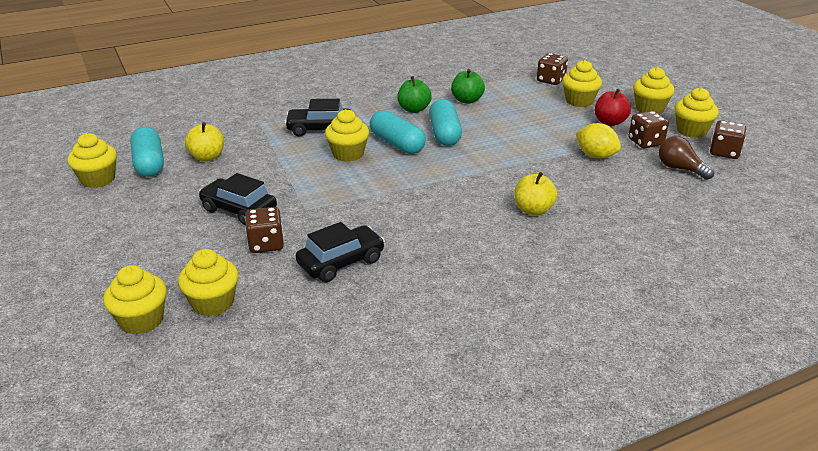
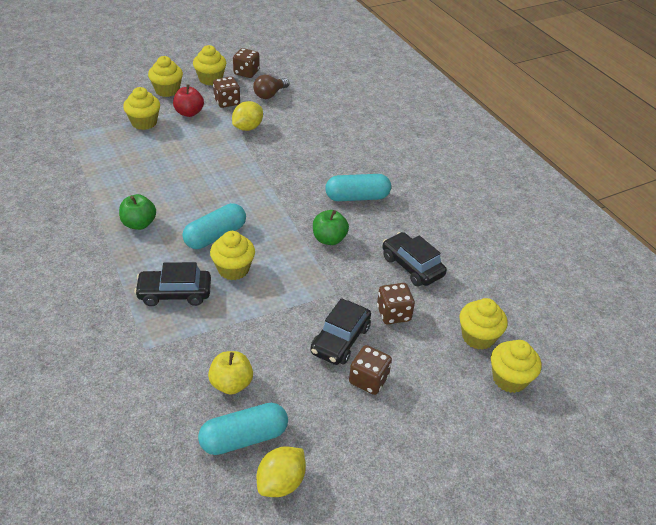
camera: 95 degrees left, 10 degrees up
(98, 179) = (281, 483): yellow cupcake -> yellow lemon
(320, 129) = (174, 293): black car -> black car turned 90 degrees clockwise
(444, 134) = (198, 205): turquoise capsule -> turquoise capsule (357, 197)
(467, 100) = (125, 187): green apple -> green apple (329, 239)
(533, 210) = (330, 166): yellow apple -> none
(551, 80) = (92, 132): brown dice -> brown dice (368, 380)

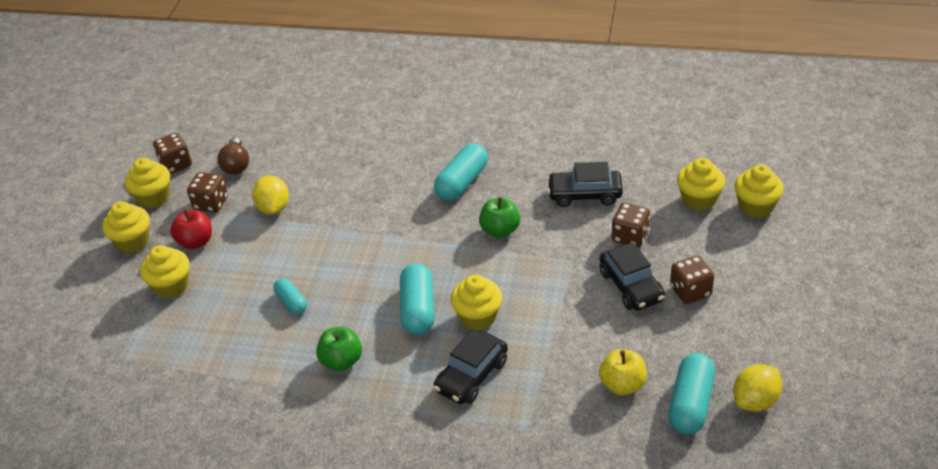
camera: 45 degrees left, 0 degrees up
(172, 176) = (291, 302): none -> turquoise capsule
(281, 483) = (755, 401): yellow lemon -> yellow lemon turned 60 degrees clockwise

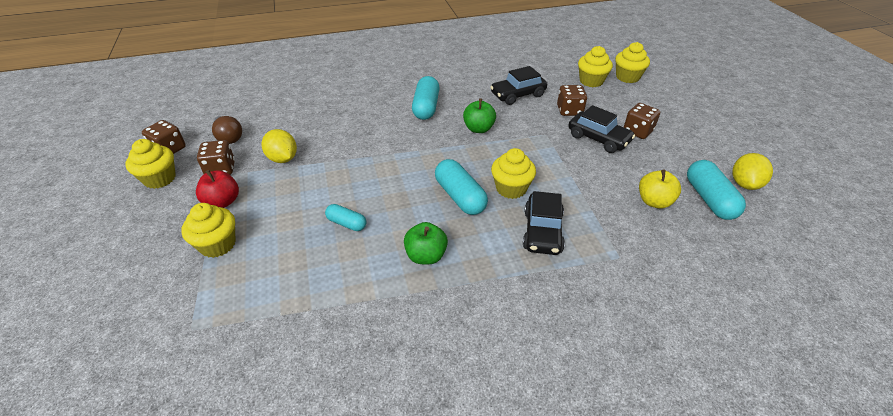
camera: 30 degrees left, 0 degrees up
(133, 242) = (155, 219): yellow cupcake -> none

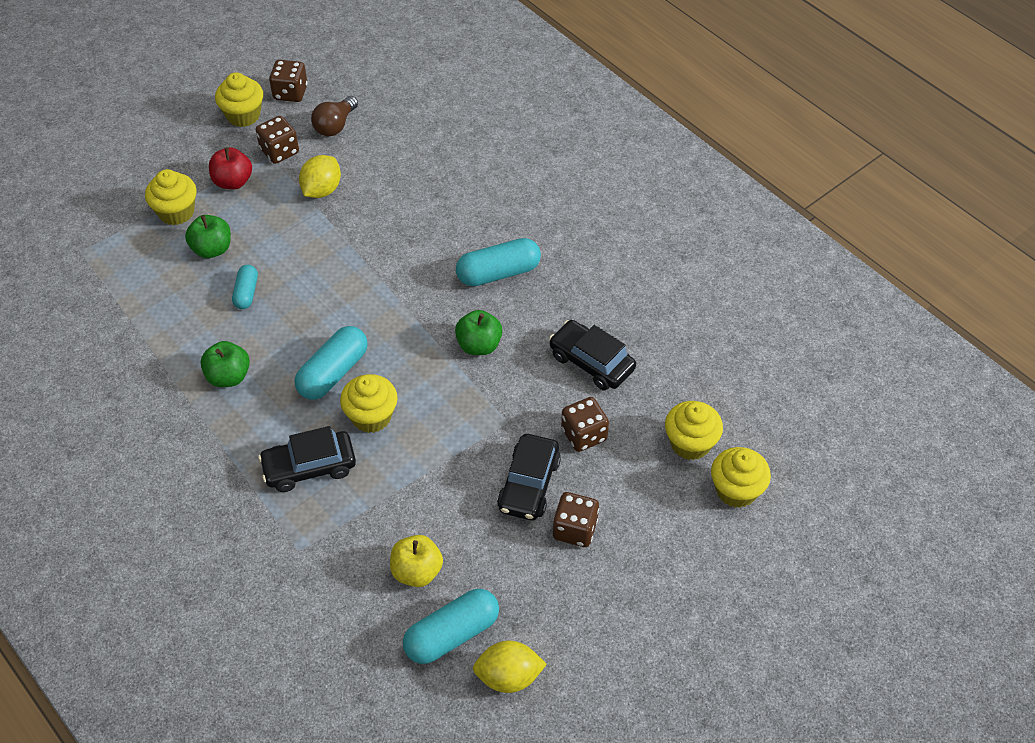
camera: 65 degrees right, 10 degrees up
(282, 232) = (212, 249): none -> green apple

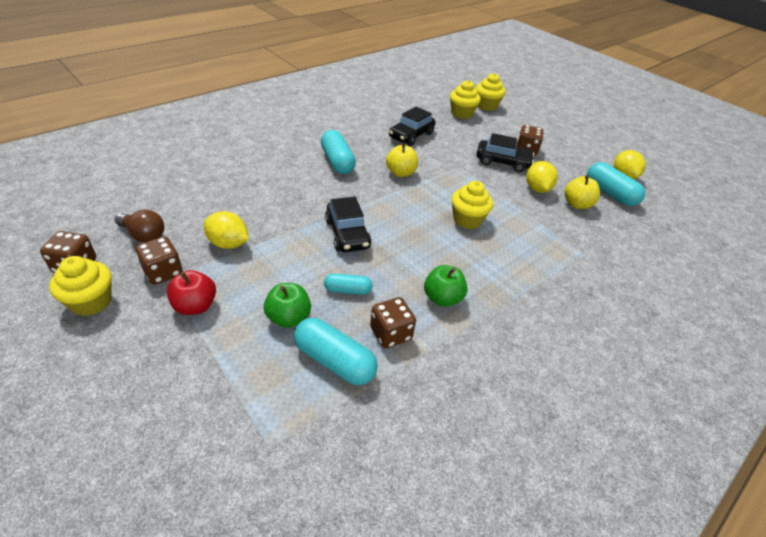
camera: 95 degrees left, 10 degrees down
(176, 212) = (227, 351): yellow cupcake -> none
(309, 467) = (518, 250): black car -> black car (347, 234)
(333, 373) = (431, 238): turquoise capsule -> turquoise capsule (334, 361)
(454, 521) = (537, 189): none -> yellow lemon
(479, 345) = (400, 173): green apple -> yellow apple
(584, 435) = (463, 142): brown dice -> brown dice (390, 333)

